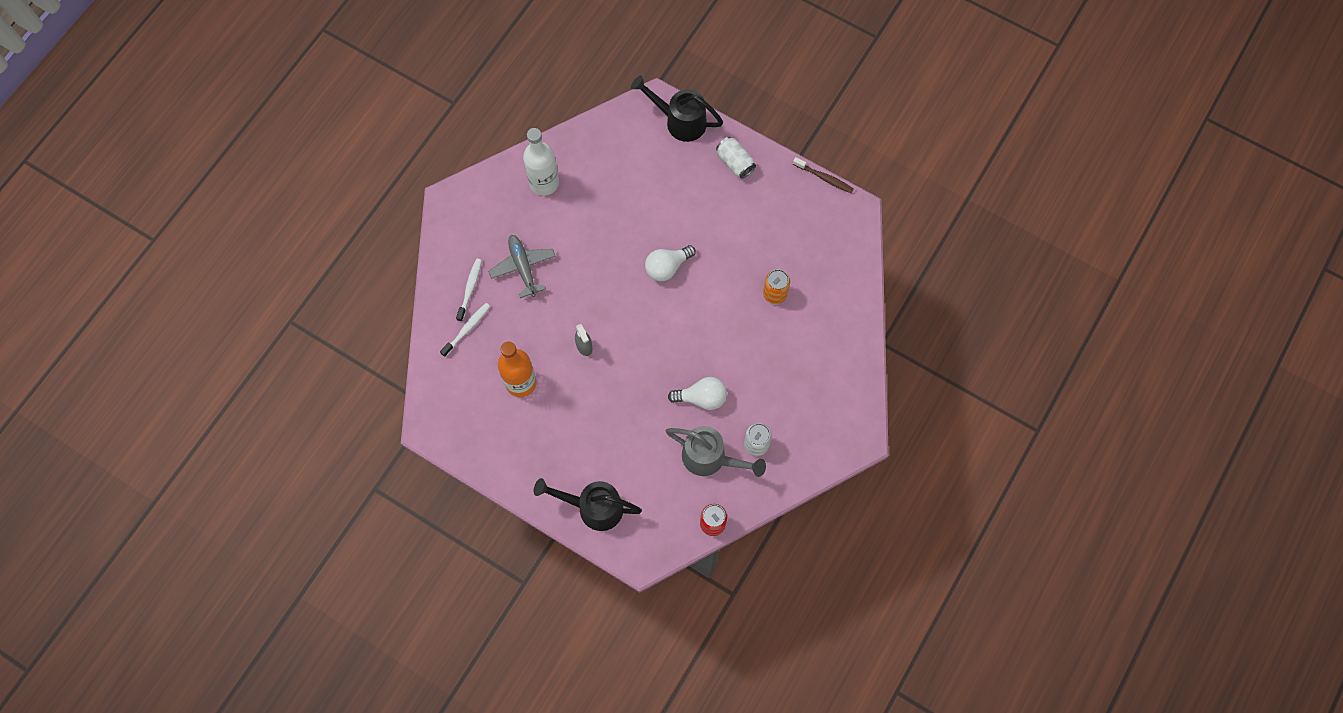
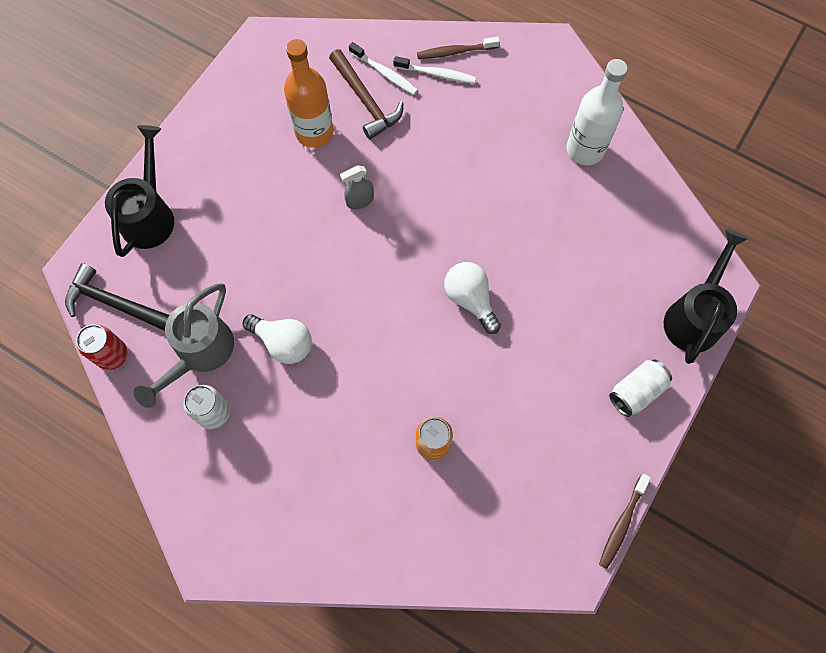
camera: 90 degrees right, 0 degrees up
(449, 274) = (455, 52): none -> brown toothbrush
(493, 343) = (366, 100): none -> brown hammer
(523, 267) = (466, 129): grey plane -> none
(670, 527) = (114, 303): none -> black hammer
(701, 398) = (283, 343): white light bulb -> white light bulb turned 60 degrees counterclockwise

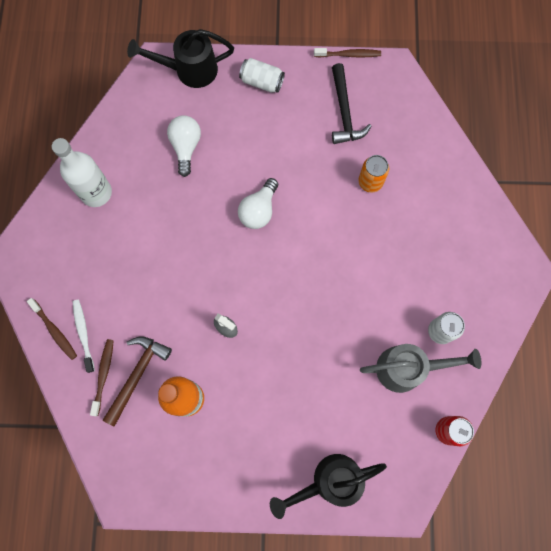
camera: 120 degrees left, 5 degrees up
(114, 303) = (411, 457): black hammer -> black hammer (344, 112)
(283, 343) = (364, 315): white light bulb -> white light bulb (186, 147)
(384, 73) = (103, 375): white toothbrush -> brown toothbrush

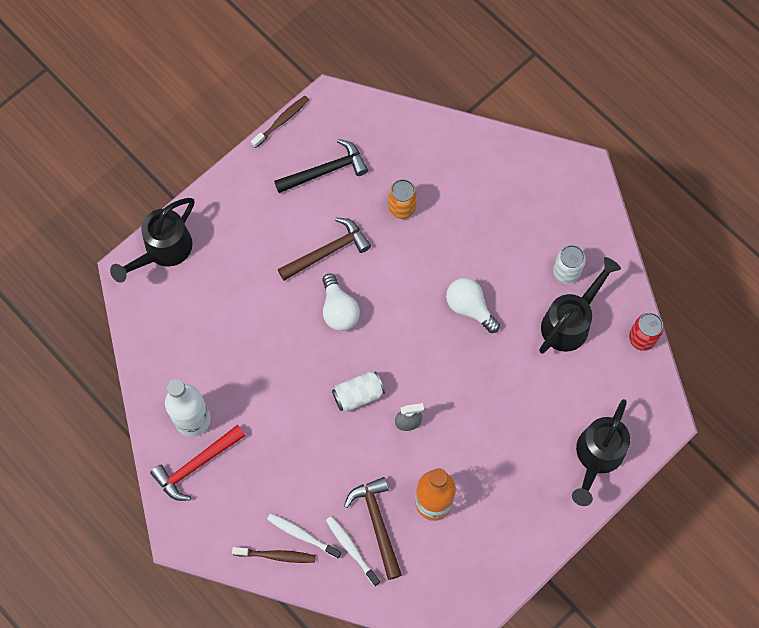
camera: 45 degrees left, 5 degrees down
(68, 224) = (196, 465): none -> red hammer
(103, 375) = (351, 549): brown toothbrush -> white toothbrush
(186, 147) = (227, 315): white light bulb -> white light bulb (469, 307)
(262, 82) = (234, 206): white can -> white can (358, 395)
(291, 165) = (327, 251): none -> brown hammer
(344, 112) = (325, 171): black hammer -> black hammer turned 60 degrees counterclockwise
(407, 368) = (570, 322): grey watering can -> black watering can

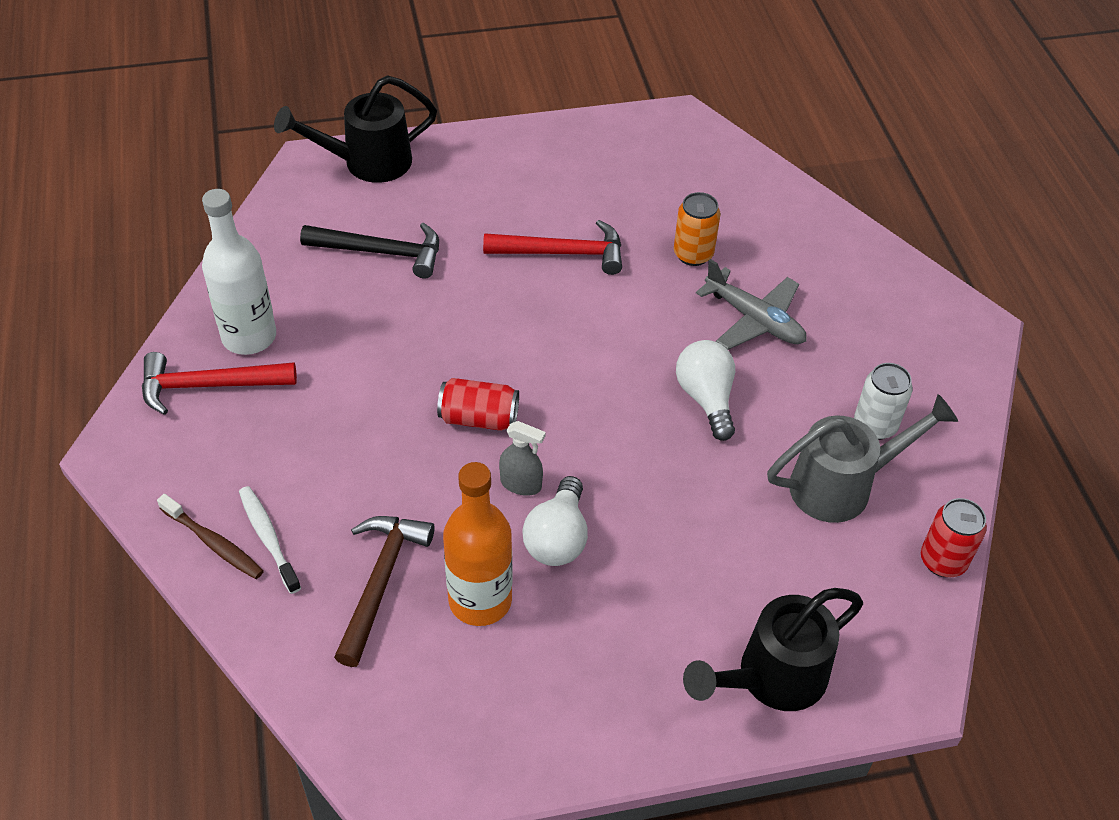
camera: 30 degrees right, 20 degrees down
(281, 121) = (607, 112): brown toothbrush -> none
(325, 171) = (624, 177): black hammer -> black hammer (381, 252)
(327, 251) = (563, 253): brown hammer -> red hammer
(339, 310) = (528, 317): white light bulb -> white light bulb (557, 538)
(351, 549) = (318, 594): white toothbrush -> none
(358, 395) = (479, 418): white can -> red can
(464, 236) = (754, 320): none -> grey plane
(570, 322) = (841, 486): black watering can -> grey watering can

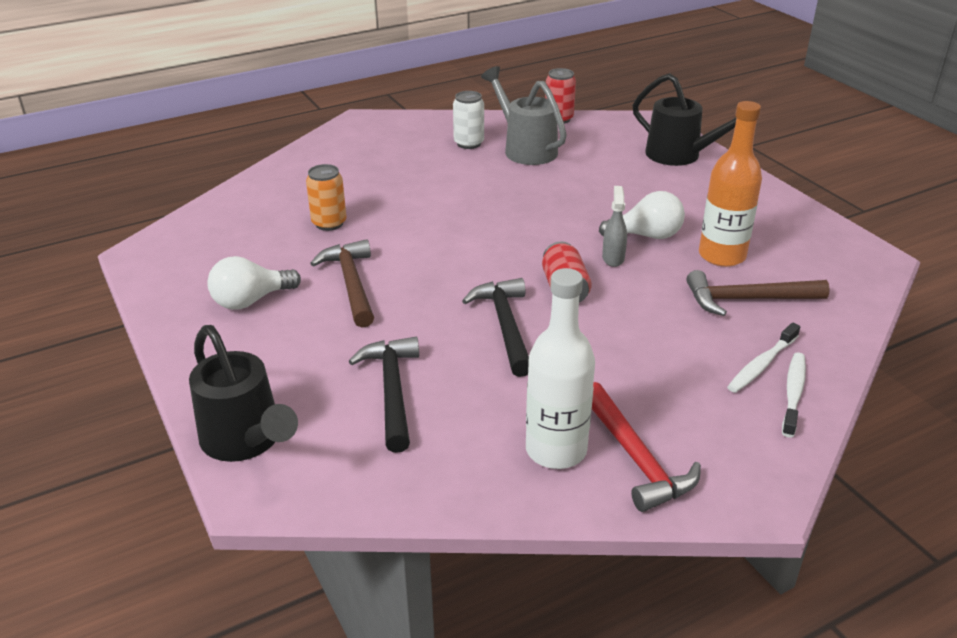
camera: 105 degrees left, 15 degrees down
(213, 543) = (793, 394): brown toothbrush -> white toothbrush
(437, 350) = (505, 326): none -> black hammer
(563, 253) = (351, 284): red hammer -> brown hammer
(706, 398) = (481, 199): white light bulb -> white light bulb (251, 301)
(754, 320) = (392, 191): grey plane -> none

